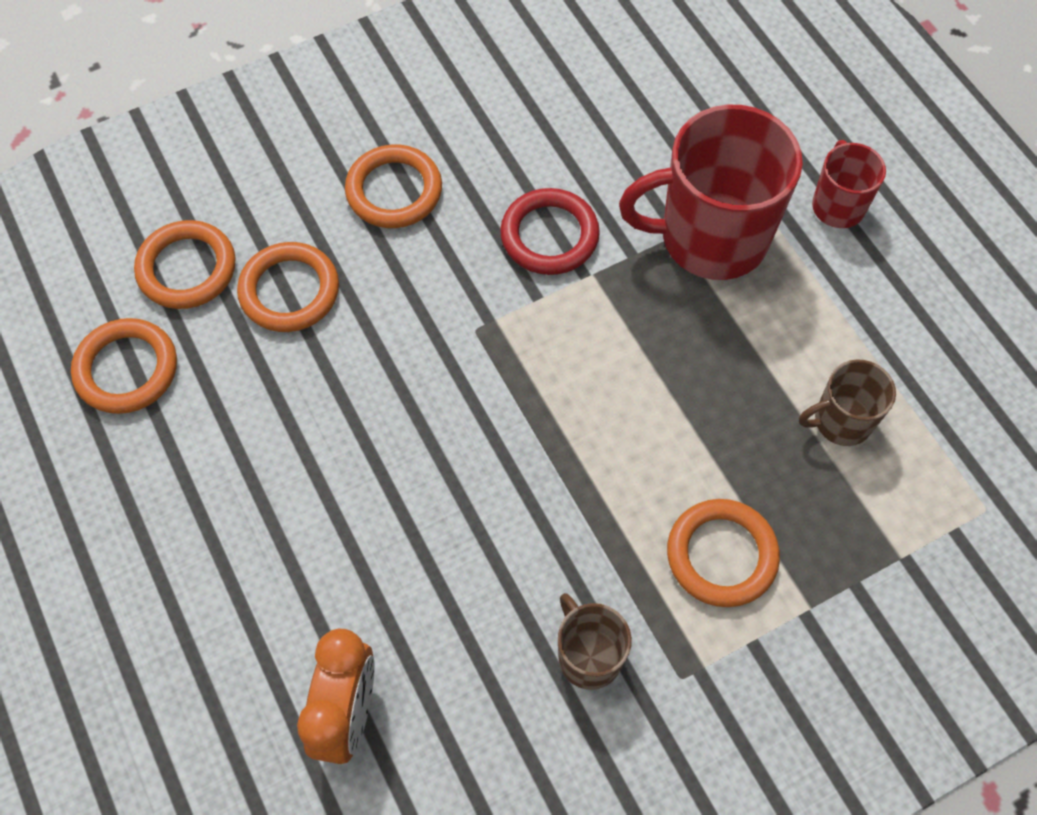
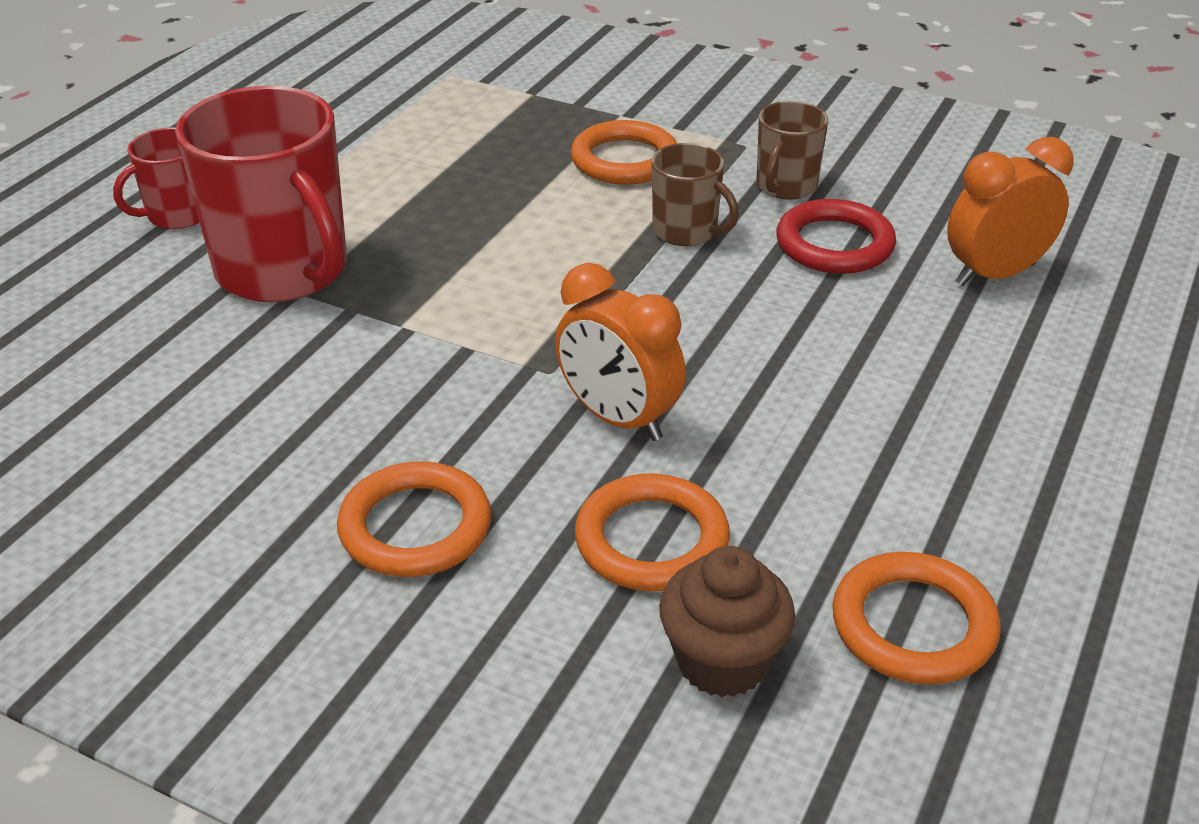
camera: 125 degrees left, 25 degrees down
(187, 268) = (722, 661): orange ring -> brown cupcake
(400, 338) = (618, 418): none -> orange clock
(549, 236) = (375, 373): red ring -> red ring (834, 244)
(840, 421) = (435, 147): brown mug -> brown mug (687, 232)

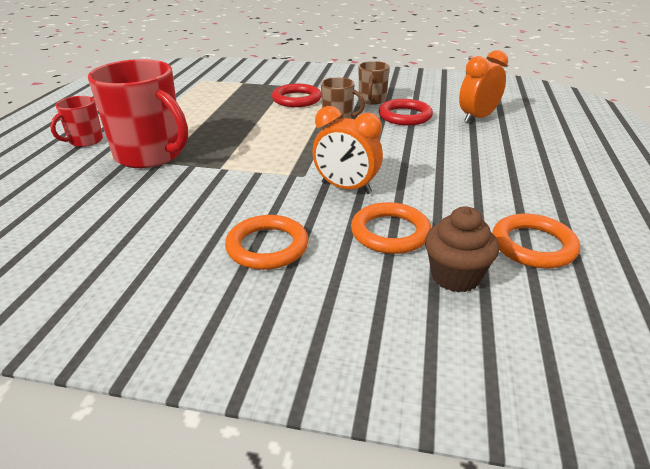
camera: 15 degrees left, 5 degrees down
(624, 160) = (296, 99): orange ring -> red ring

